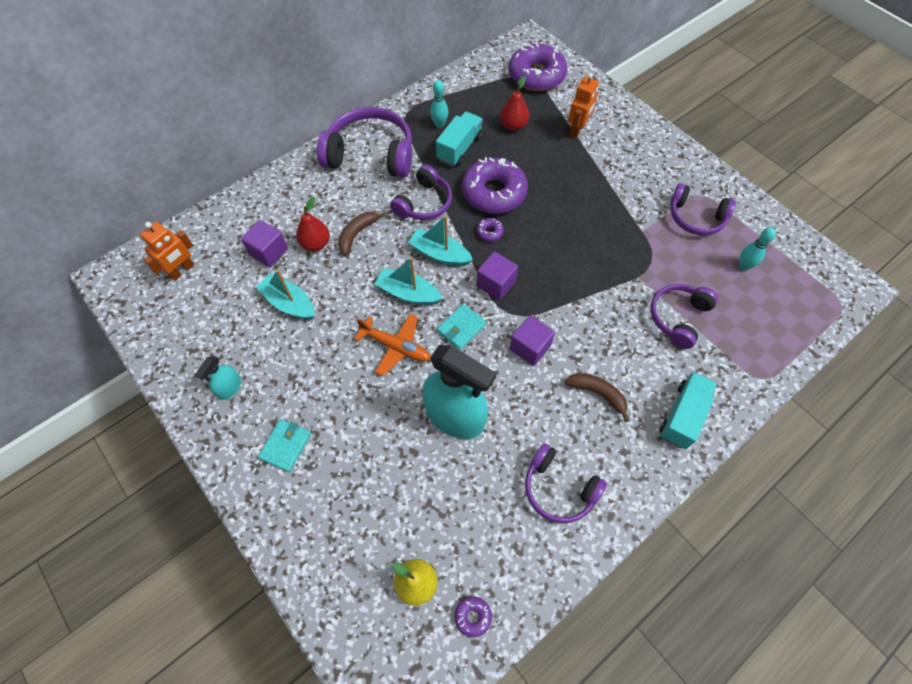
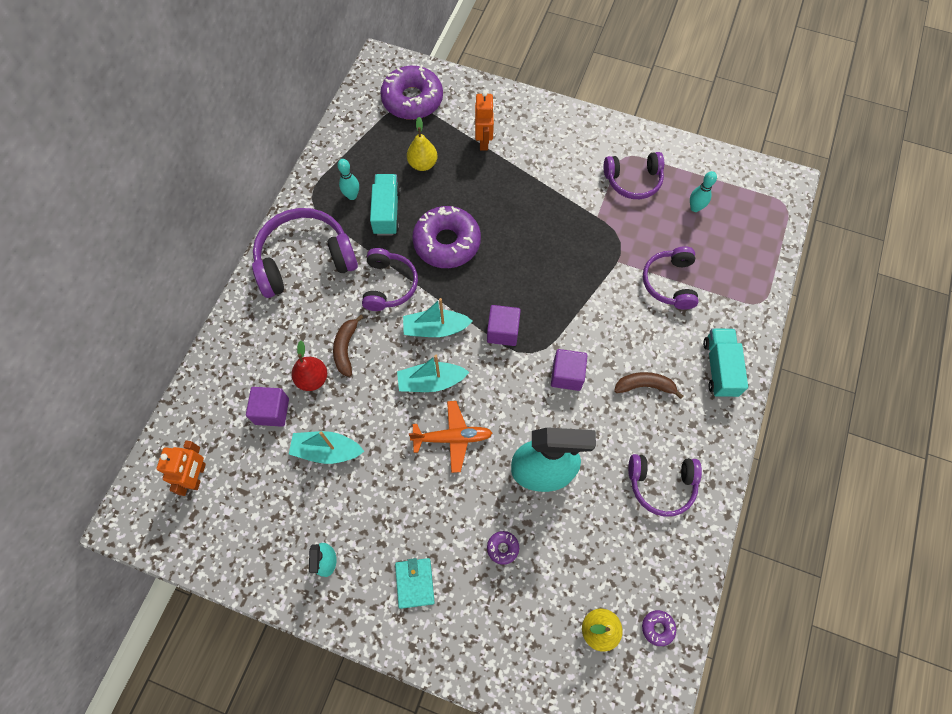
camera: 30 degrees left, 5 degrees up
(461, 328) = (498, 389): turquoise wallet -> none
(489, 232) = (467, 284): purple donut -> purple donut (502, 548)
(513, 125) = (423, 164): red pear -> yellow pear

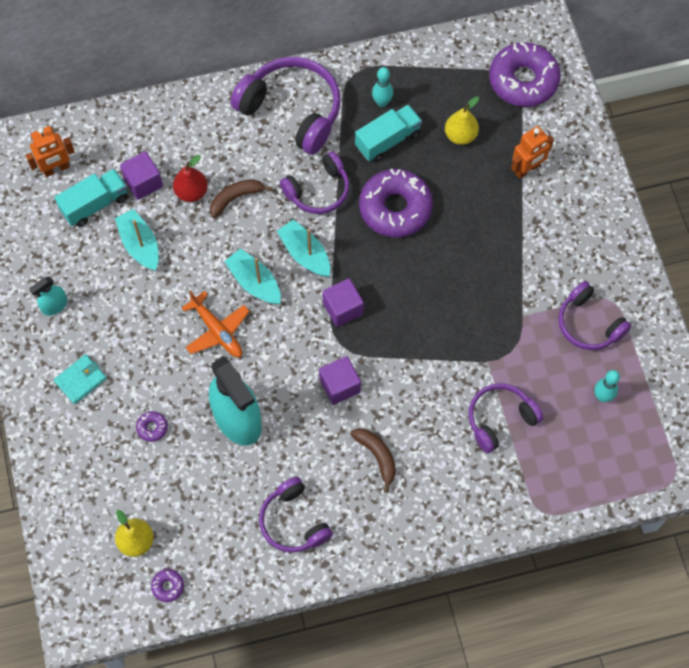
camera: 55 degrees right, 0 degrees up
(719, 368) = (443, 511): turquoise truck -> turquoise truck (95, 204)

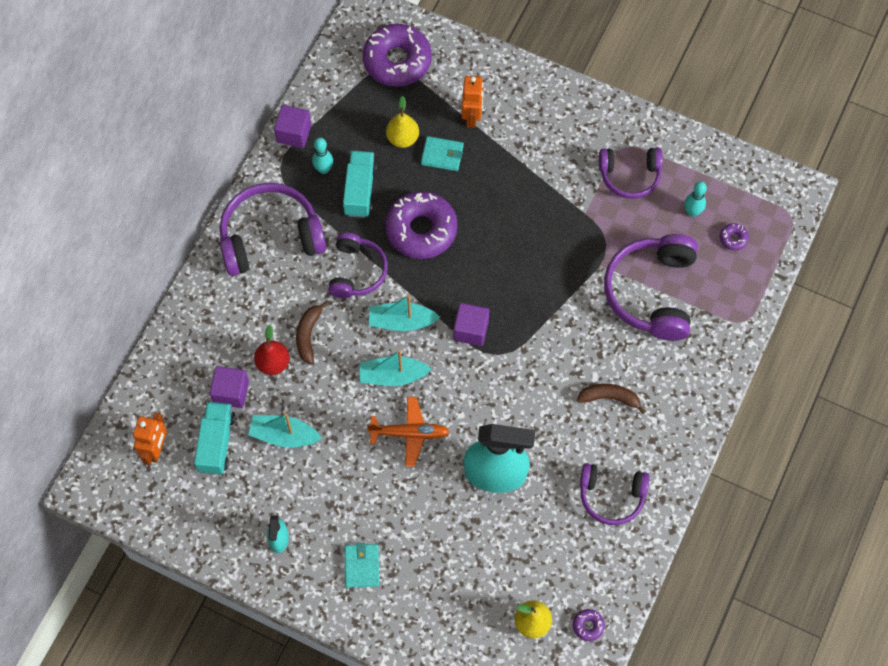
camera: 50 degrees left, 0 degrees up
(152, 428) = (449, 542): purple donut -> purple donut (733, 238)
(340, 386) = (531, 380): purple cube -> purple cube (294, 133)
(473, 174) = (442, 155): none -> turquoise wallet
(500, 419) = (651, 292): purple headphones -> purple headphones, size x1.60

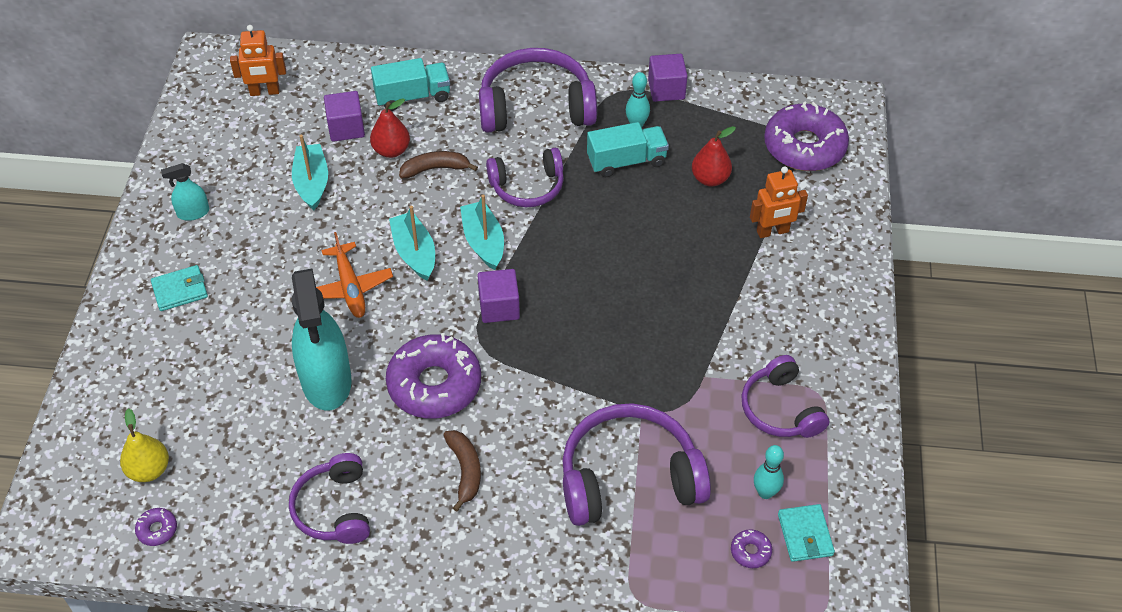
camera: 70 degrees right, 15 degrees down
(216, 443) = (286, 133): turquoise truck -> turquoise truck (412, 96)
(270, 236) = (536, 106): purple headphones -> purple headphones turned 60 degrees counterclockwise
(403, 138) = (710, 179): yellow pear -> red pear
(421, 230) = (604, 227): purple donut -> purple donut (434, 384)
(442, 155) = (708, 219): turquoise wallet -> turquoise wallet (805, 535)

